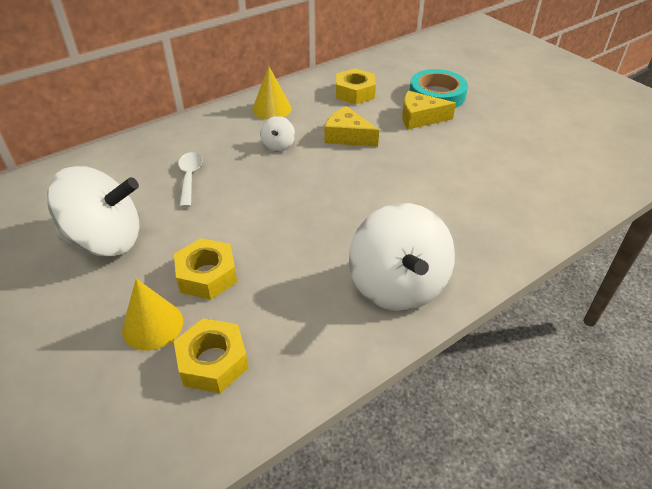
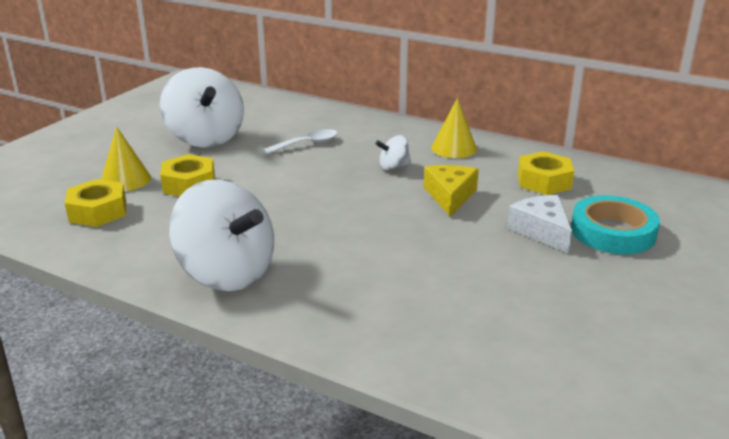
camera: 65 degrees right, 15 degrees down
(397, 286) = (226, 273): white spinning top -> white spinning top turned 105 degrees counterclockwise
(420, 118) = (541, 230): yellow cheese -> white cheese

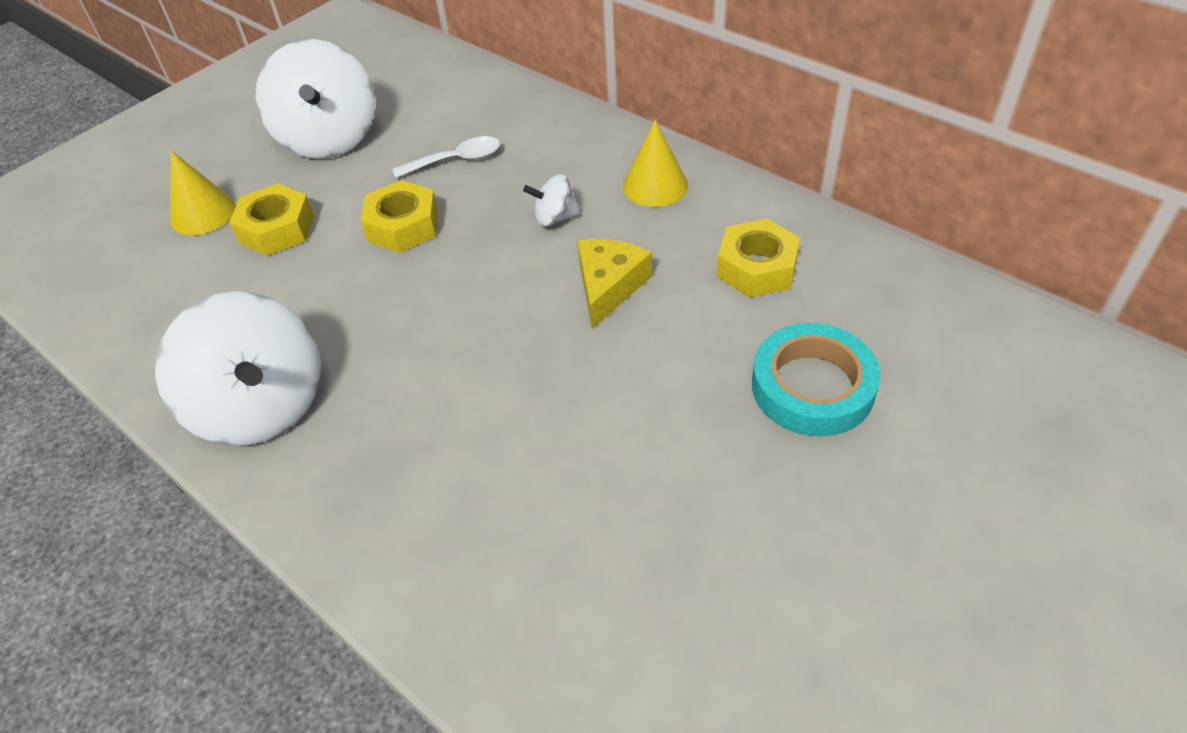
camera: 15 degrees right, 20 degrees up
(98, 211) = (150, 271): yellow nut -> yellow nut (403, 226)
(541, 230) = (709, 372): white cheese -> none

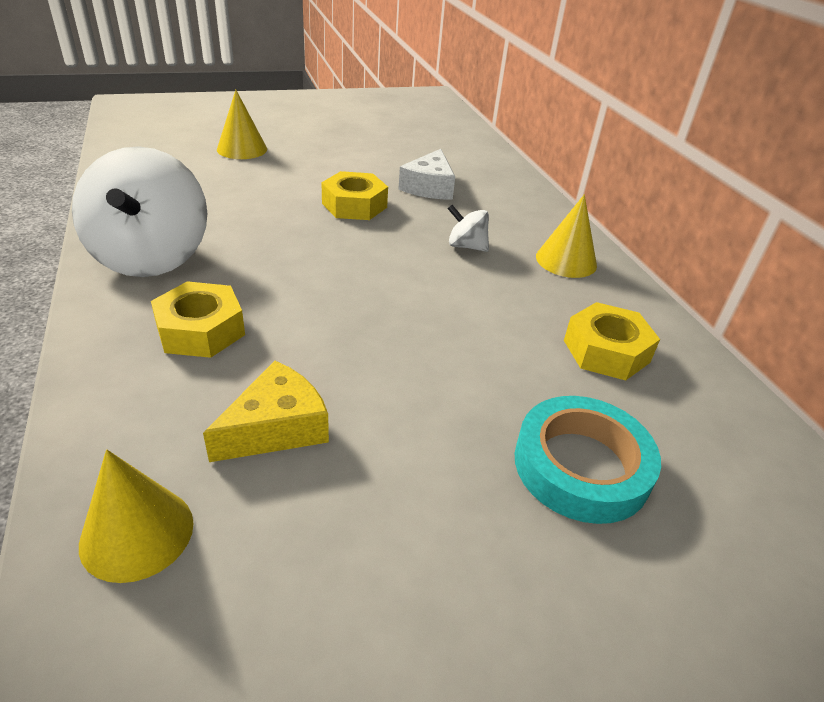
camera: 25 degrees right, 10 degrees down
(277, 229) = (274, 173): yellow nut -> yellow nut (200, 330)
(329, 138) = (359, 145): white spinning top -> none
(456, 160) = (429, 187): white spoon -> white cheese
(544, 652) = (137, 533): none -> yellow cone
(608, 286) = (465, 305): yellow cheese -> yellow cheese (276, 427)

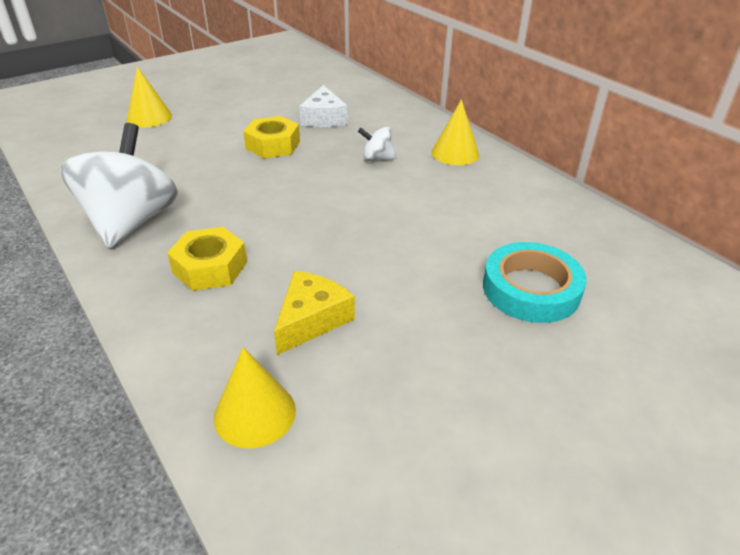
camera: 15 degrees left, 0 degrees up
(151, 257) = (131, 222): white spinning top -> white spinning top turned 150 degrees counterclockwise
(606, 351) = (512, 211): yellow nut -> none

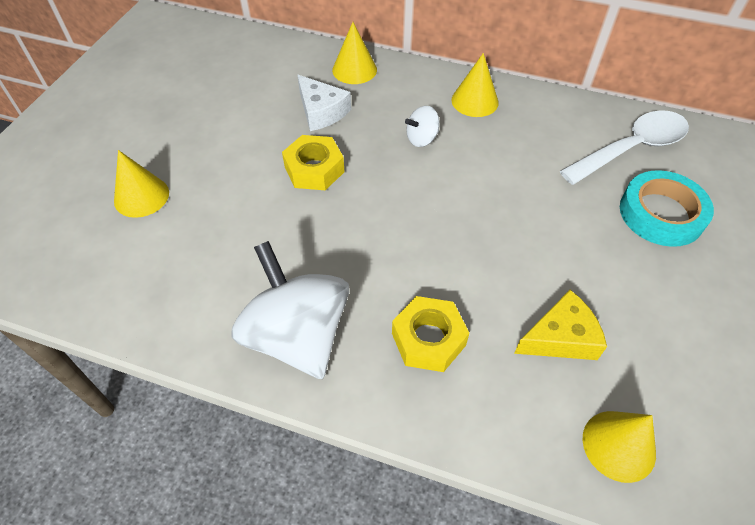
camera: 35 degrees left, 15 degrees up
(311, 319) = (560, 337): yellow cheese -> yellow cheese turned 75 degrees clockwise
(382, 105) = (354, 70): none -> yellow cone
(565, 235) = (631, 148): none -> white spoon

